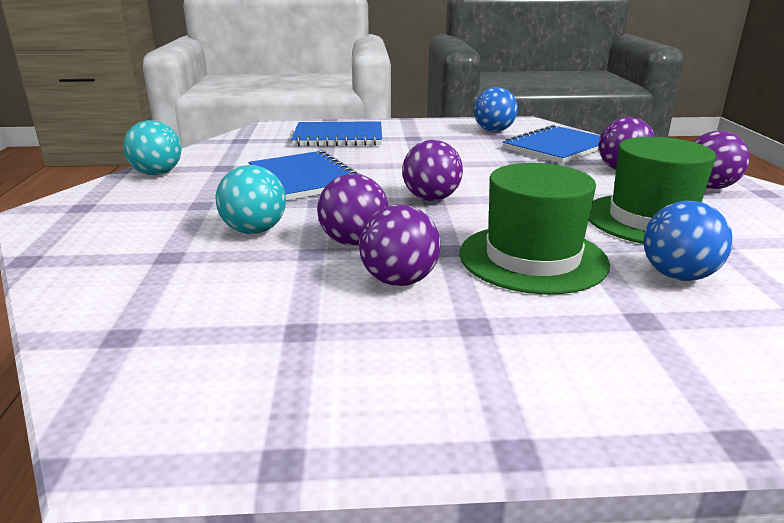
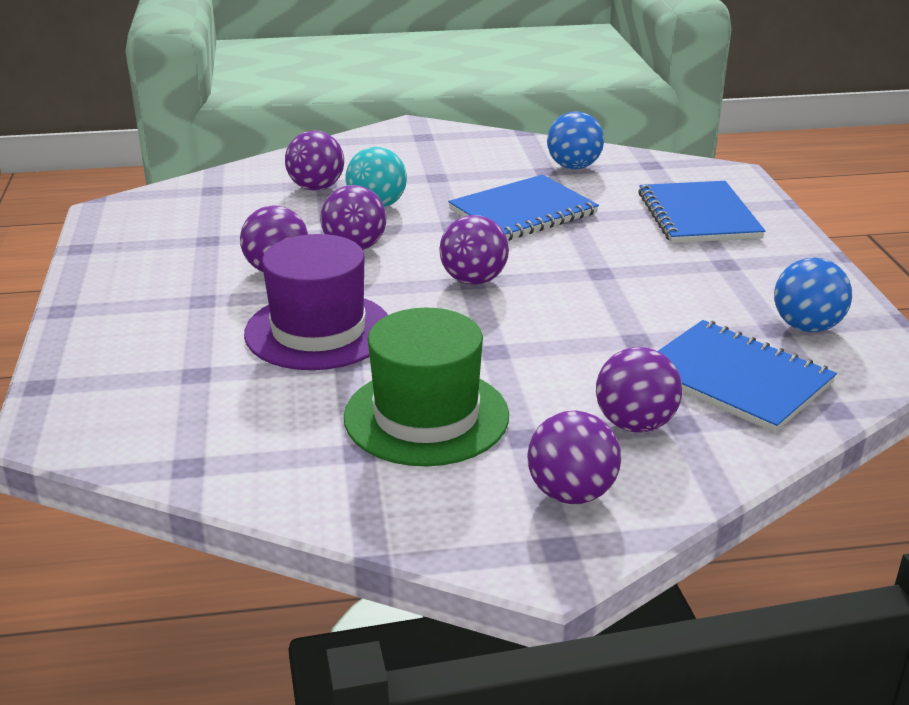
camera: 85 degrees right, 5 degrees up
(157, 173) = (515, 147): turquoise ball -> none
(178, 261) = (316, 188): none -> purple ball
(532, 258) = (318, 331): green hat -> purple hat
(678, 276) = (275, 407): blue ball -> blue ball (573, 167)

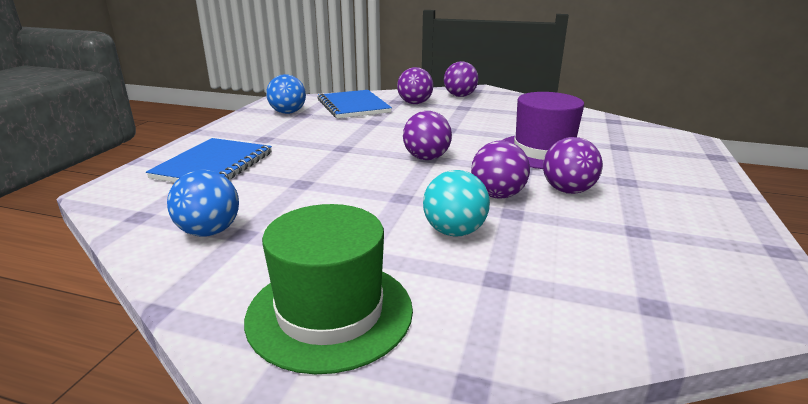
camera: 155 degrees left, 5 degrees down
(316, 188) = (511, 273): purple ball -> none
(426, 416) = (500, 117): green hat -> green hat (330, 312)
(523, 211) = (330, 196): blue notebook -> none

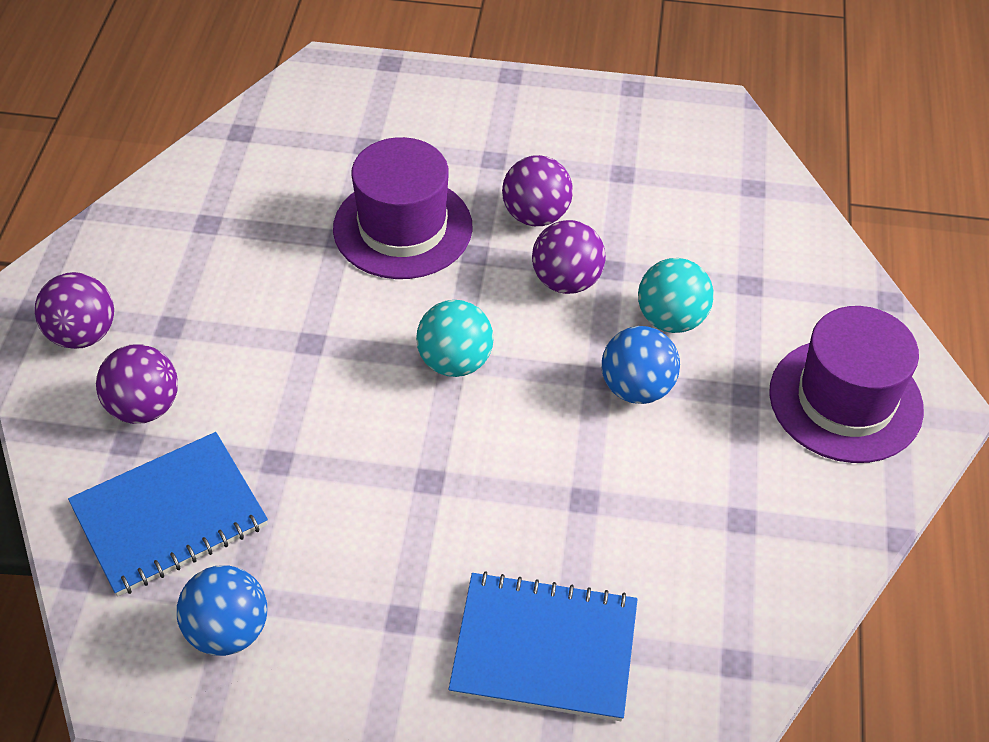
camera: 100 degrees left, 25 degrees up
(209, 232) = (747, 558): blue ball -> blue ball (636, 388)
(330, 312) = (845, 400): green hat -> purple hat
(426, 158) = (455, 362): purple ball -> turquoise ball

